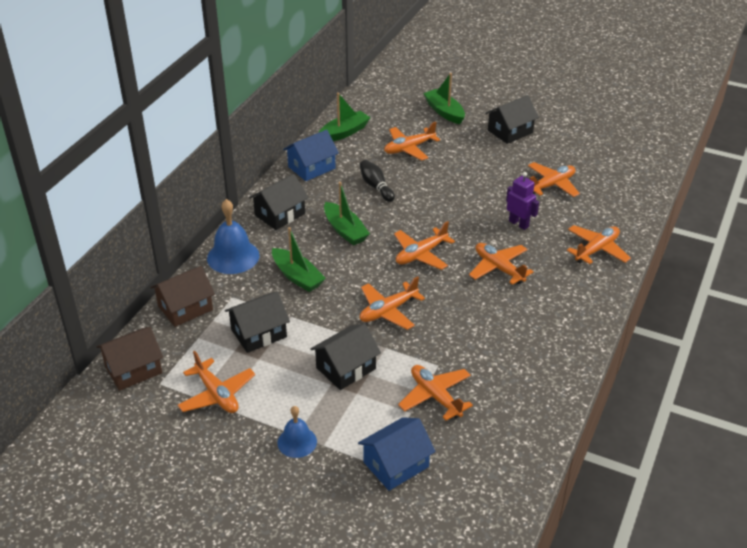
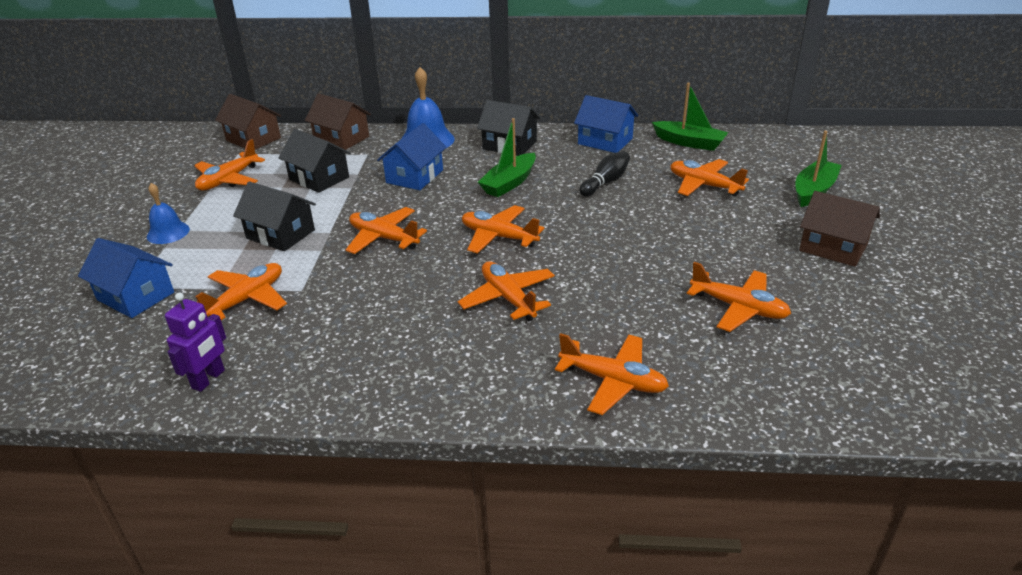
camera: 70 degrees right, 5 degrees down
(297, 276) = (414, 176): green boat -> blue house
(498, 268) = (508, 298): orange plane -> orange plane turned 60 degrees counterclockwise
(510, 131) = (833, 247): black house -> brown house
(519, 224) = (618, 296): purple robot -> purple robot (209, 379)

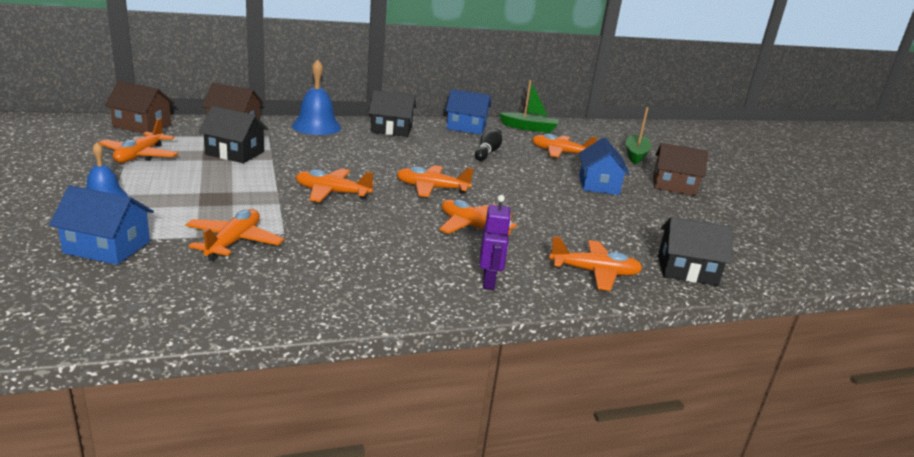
camera: 25 degrees left, 10 degrees down
(209, 379) = (243, 304): purple robot -> purple robot (489, 281)
(280, 234) = (229, 193): black house -> black house (687, 270)
(414, 176) = (325, 150): blue house -> blue house (598, 184)
(509, 183) = (411, 154): green boat -> none
(738, 308) = (643, 223): orange plane -> none

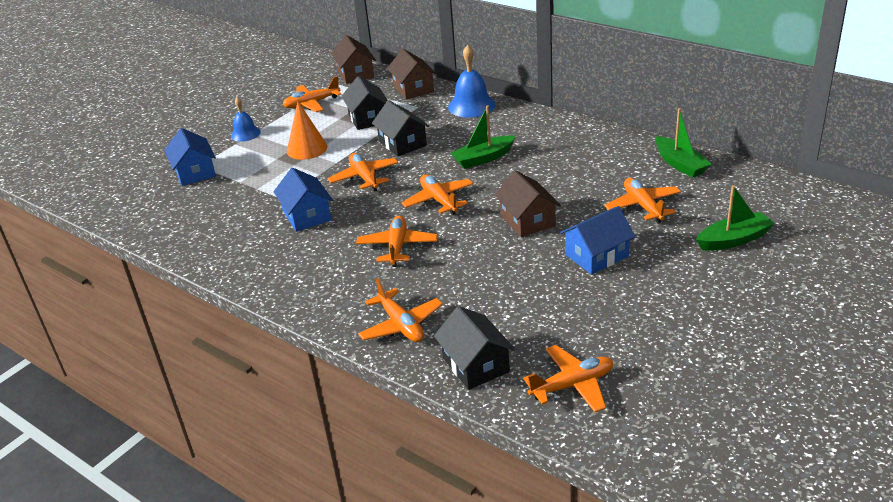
camera: 60 degrees right, 10 degrees up
(218, 189) = (307, 149): none -> orange cone
(233, 242) = (249, 194): orange plane -> orange plane (572, 385)
(391, 129) = (528, 126): black house -> black house (402, 143)
(403, 155) = (483, 158): none -> green boat
(466, 127) = (608, 143): blue house -> blue house (306, 215)
(487, 152) = (566, 180): black bowling pin -> none
(489, 281) = (322, 292): purple robot -> none
(673, 186) = (682, 291): brown house -> brown house (527, 220)

